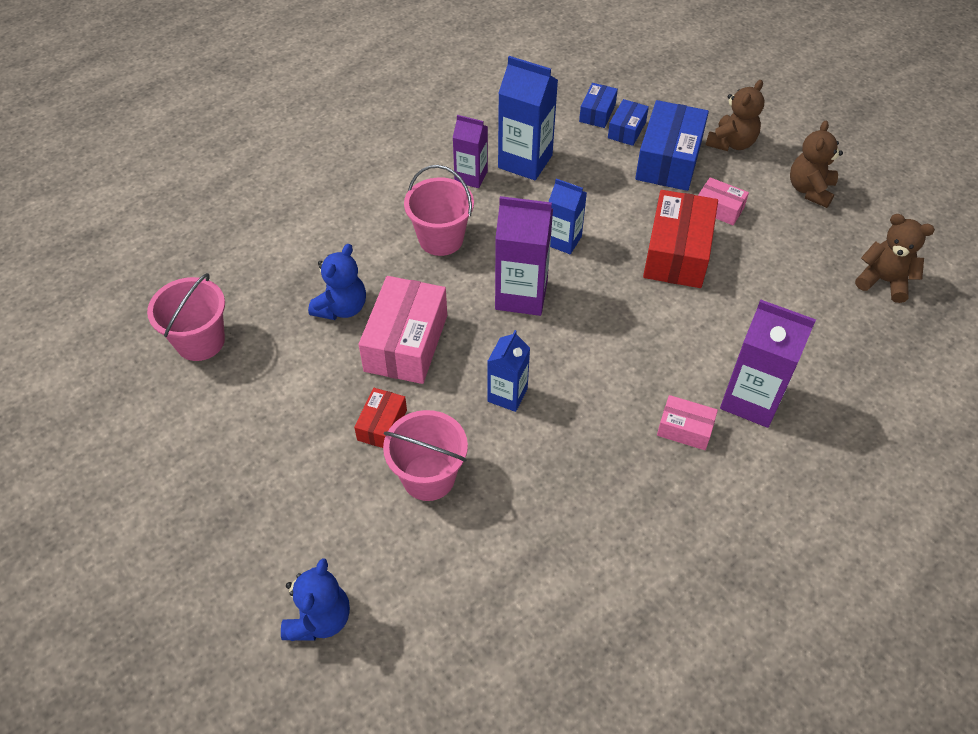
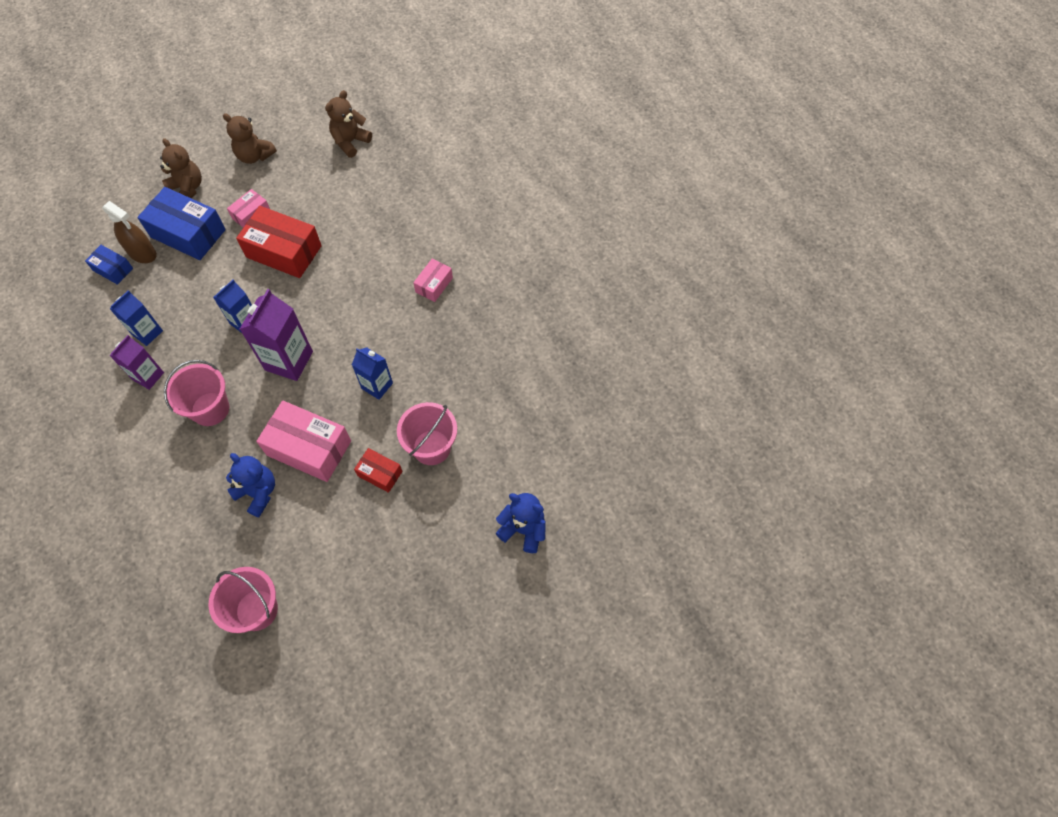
camera: 80 degrees left, 10 degrees up
(525, 161) = (147, 332): blue carton -> blue carton, size x0.62
(627, 130) = (142, 253): blue box -> brown spray bottle
(751, 400) = (422, 242): purple carton -> none

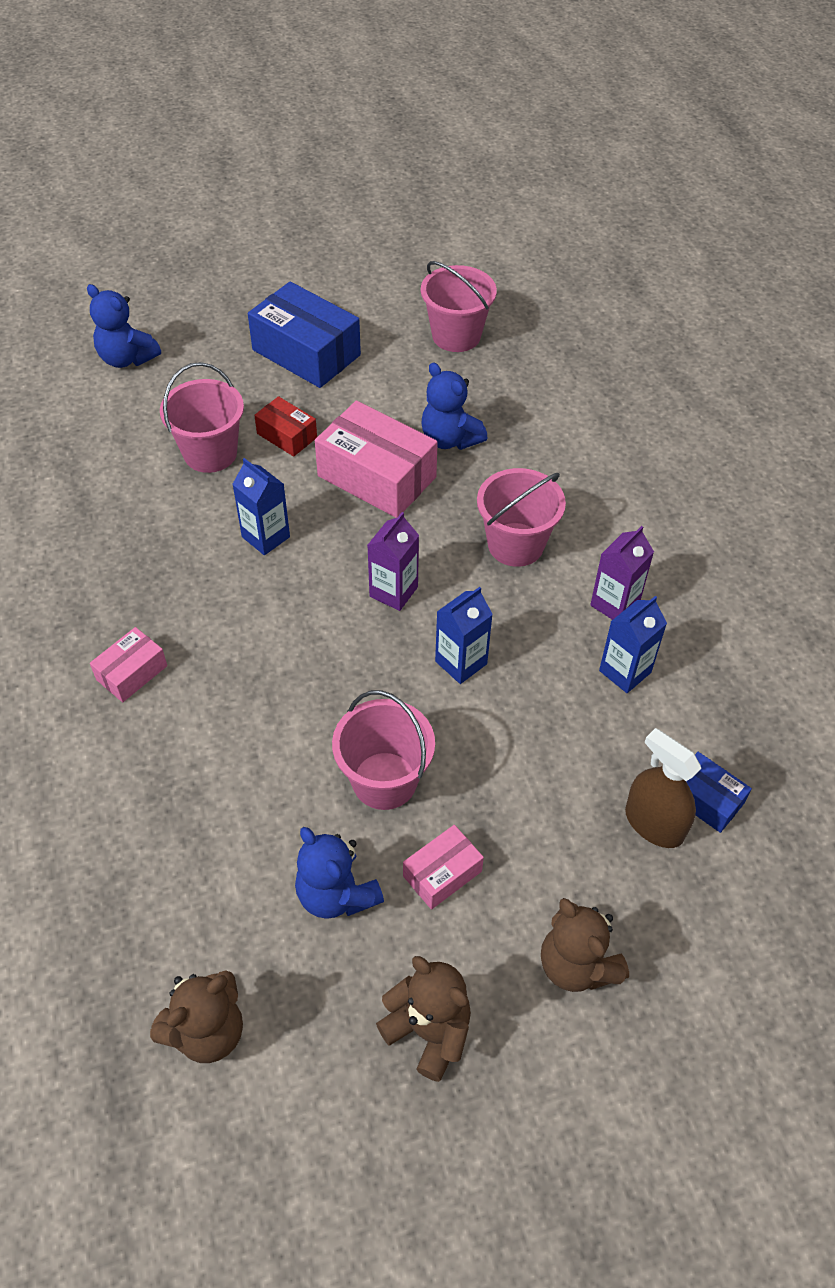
camera: 170 degrees left, 10 degrees down
(188, 233) = (568, 853): blue box -> blue box (306, 353)
(284, 251) = (384, 780): red box -> pink bucket
(289, 361) = (393, 592): purple carton -> purple carton, size x0.62
(302, 198) = (336, 894): none -> blue teddy bear

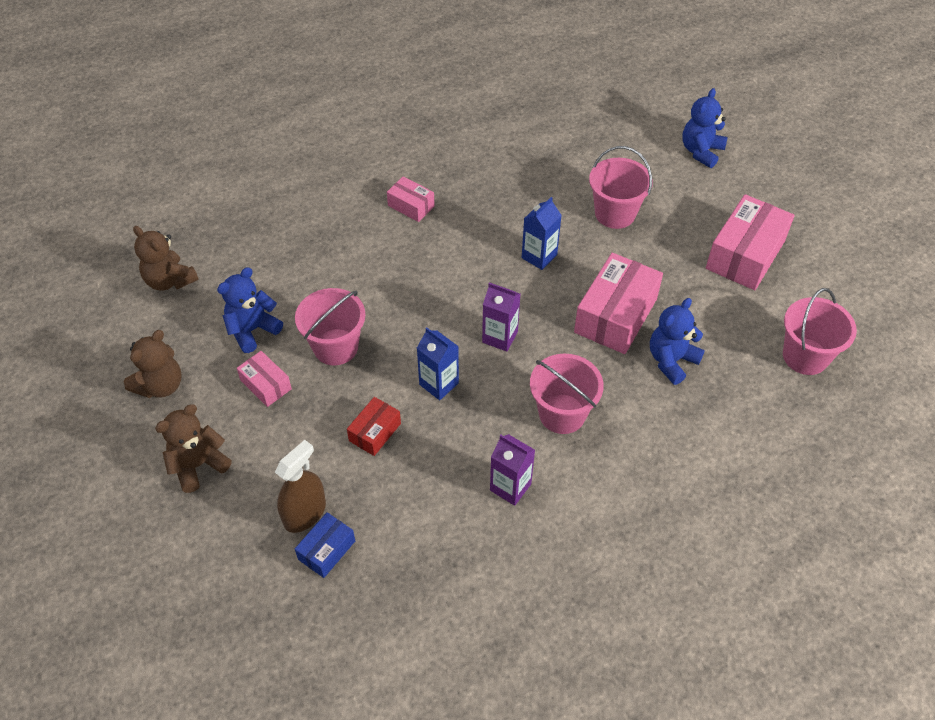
camera: 85 degrees right, 0 degrees up
(287, 435) = (645, 255): red box -> red box (375, 432)
(306, 353) = (745, 255): blue box -> pink box
(625, 671) = (442, 494): blue carton -> none

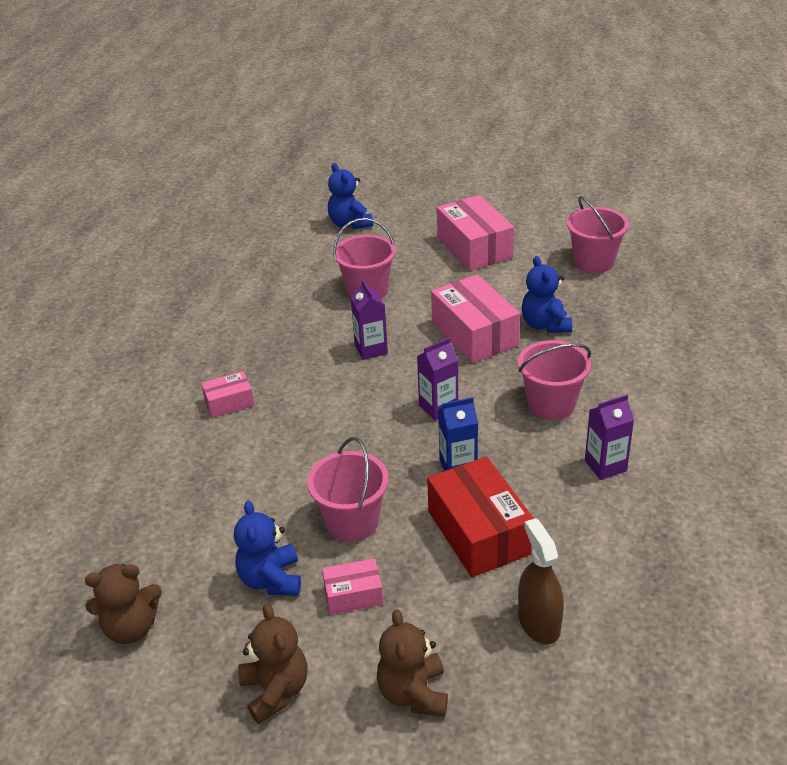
camera: 55 degrees left, 15 degrees down
(327, 550) = (593, 621): blue box -> none
(375, 432) = (479, 532): red box -> red box, size x1.90
(539, 256) = (371, 349): blue carton -> purple carton

